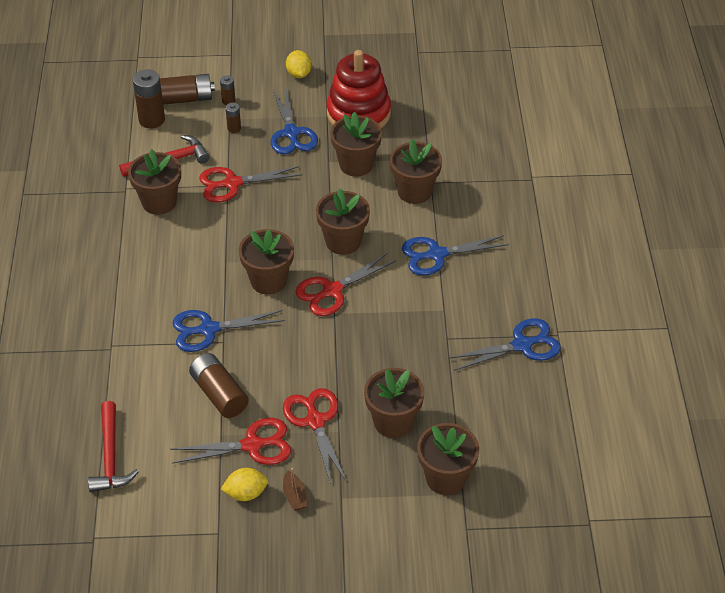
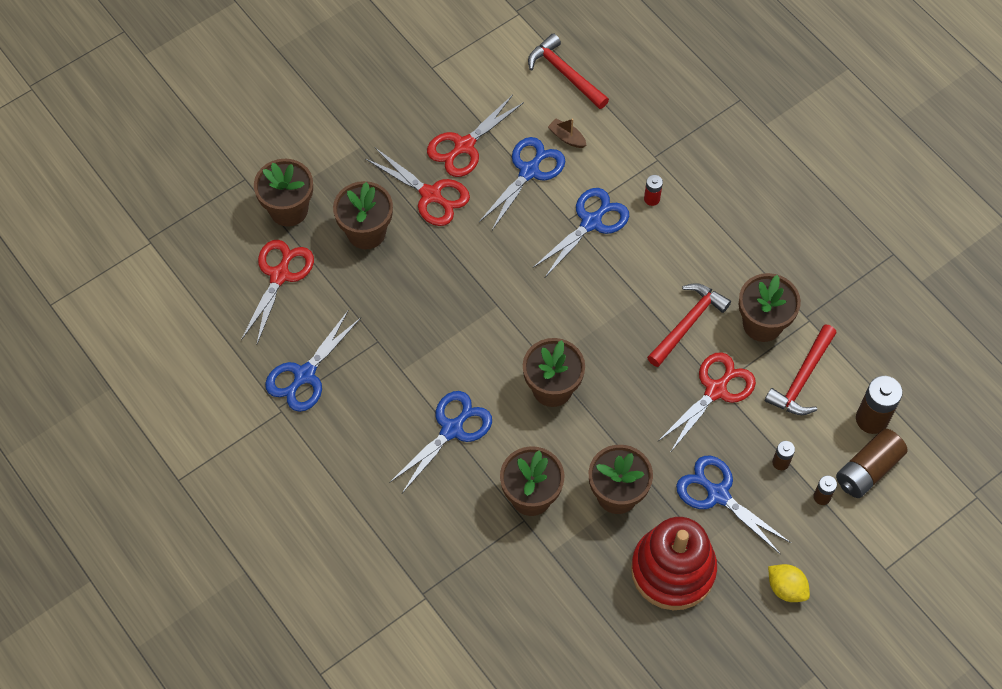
camera: 145 degrees right, 15 degrees up
(146, 320) = (652, 199): none -> red battery
(209, 229) = (688, 323): none -> red hammer
(219, 394) = (529, 171): brown battery -> blue scissors
(246, 493) = (436, 107): yellow lemon -> none
(268, 281) = (583, 302): brown flower pot -> none
(294, 496) = (397, 126): brown boat -> brown boat (567, 137)
(332, 291) = (518, 327): red scissors -> red scissors (279, 275)

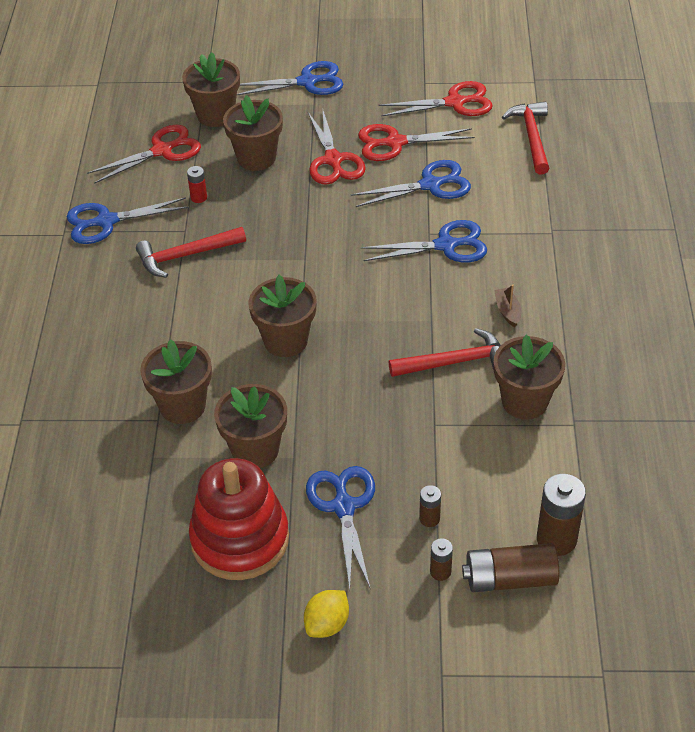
camera: 40 degrees right, 15 degrees down
(452, 429) = (173, 321): blue scissors -> blue scissors (307, 82)
(567, 137) = (487, 179): brown boat -> brown boat (507, 311)
(652, 199) = (517, 257): red battery -> red battery (199, 197)
(715, 390) = (427, 426): red scissors -> red scissors (455, 102)
(786, 588) = (327, 624): yellow lemon -> yellow lemon turned 45 degrees clockwise
(802, 378) = (519, 465): red hammer -> red hammer (185, 255)

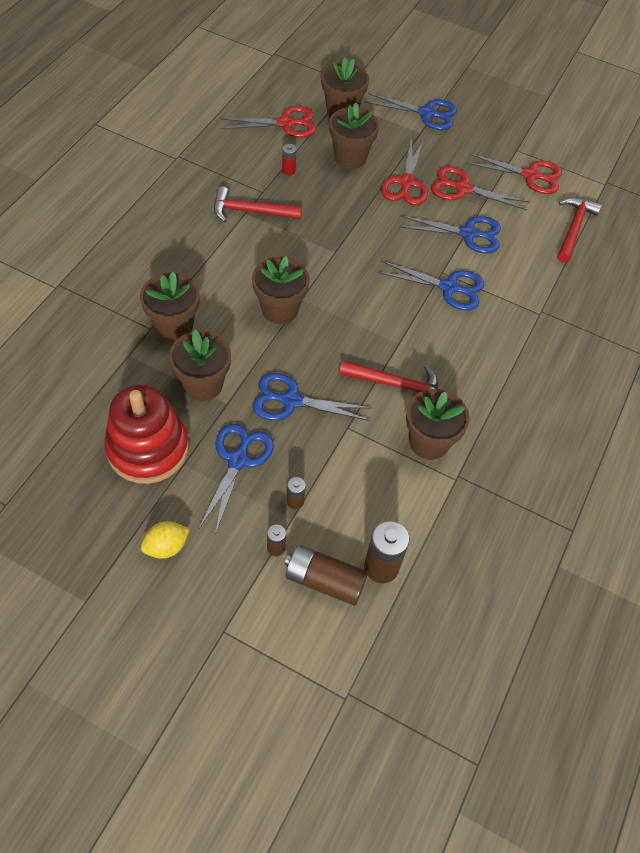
camera: 20 degrees right, 10 degrees up
(106, 221) = (212, 161): blue scissors -> blue scissors (291, 401)
(507, 311) = (463, 362): brown boat -> none

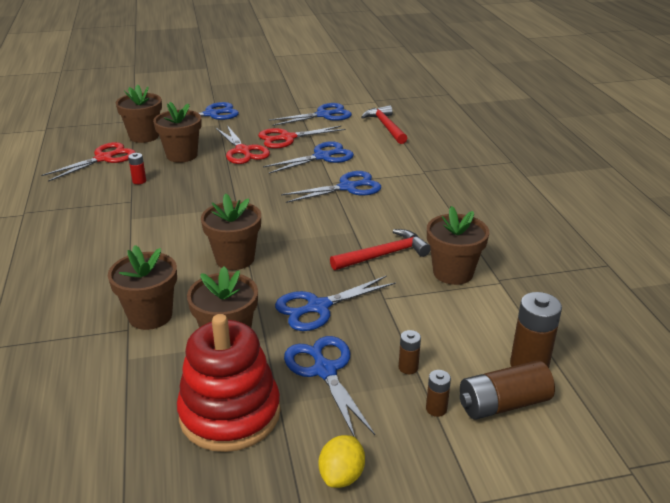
camera: 35 degrees left, 25 degrees down
(250, 211) = (134, 215): red hammer -> none
(530, 175) = (323, 115): red scissors -> blue scissors

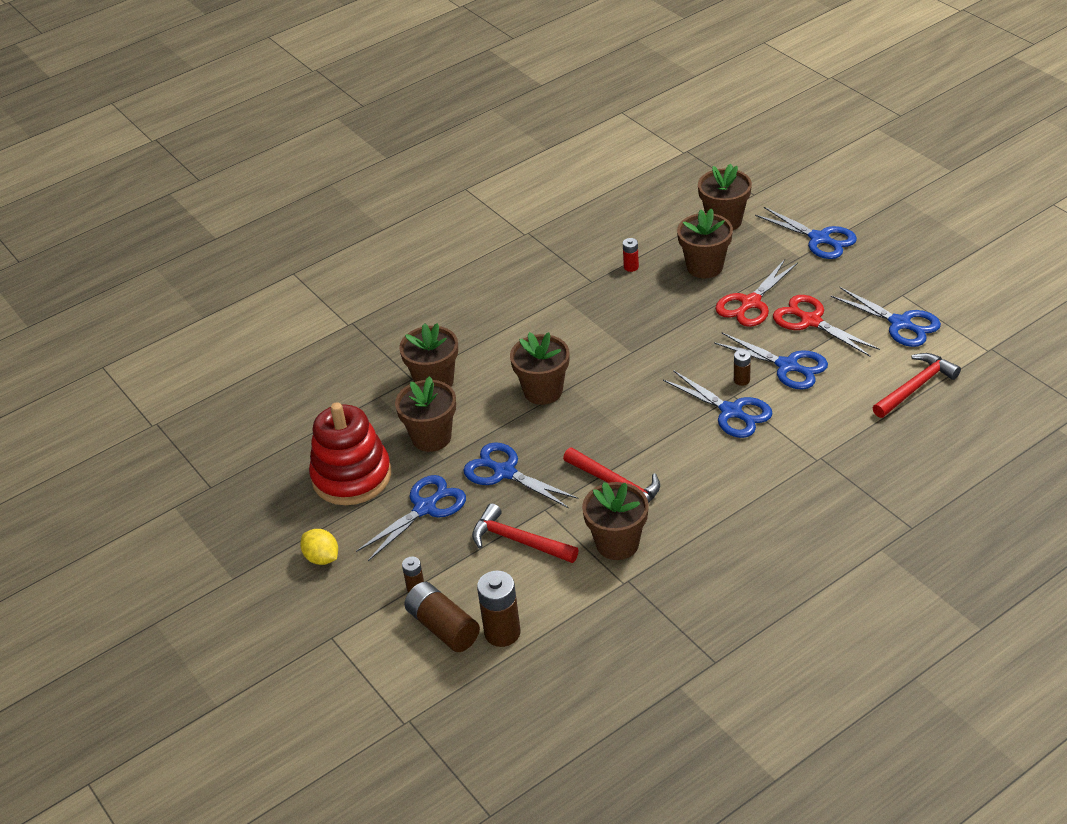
camera: 70 degrees right, 10 degrees up
(104, 158) = (655, 222): red scissors -> none
(341, 476) = (322, 558): yellow lemon -> yellow lemon turned 45 degrees clockwise
(408, 367) = (456, 556): brown battery -> brown battery (741, 380)
(413, 323) = (518, 540): none -> red hammer

